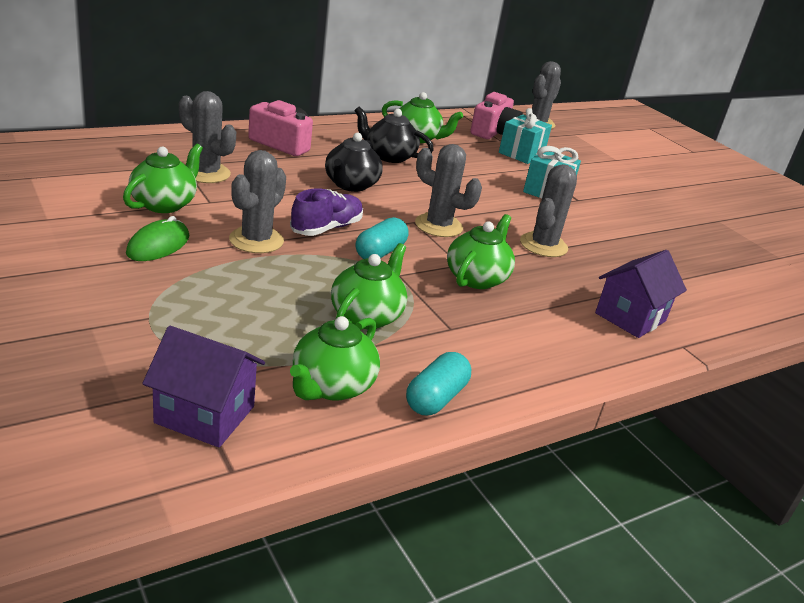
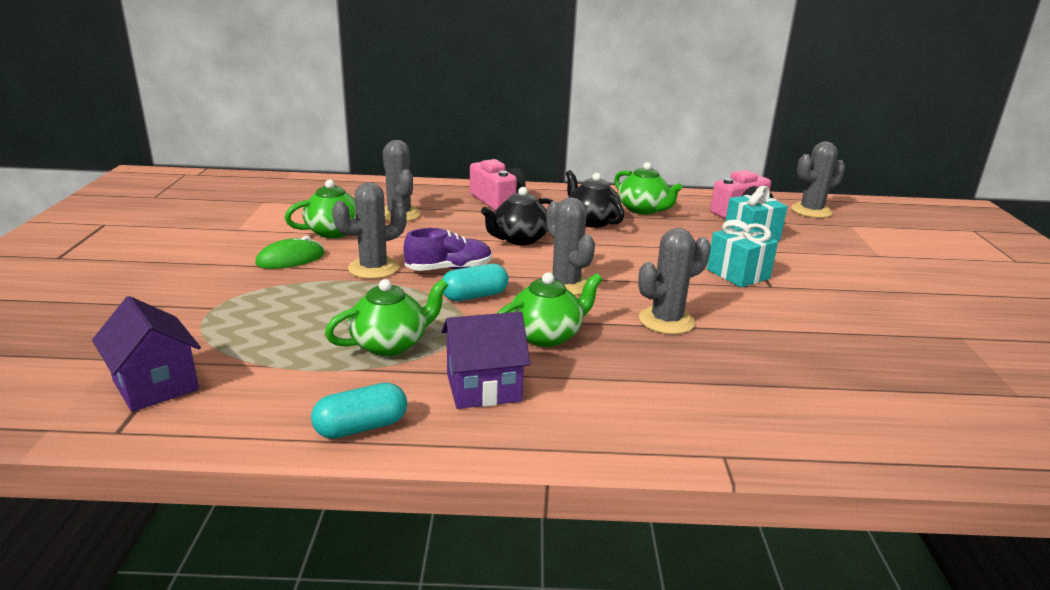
camera: 35 degrees right, 5 degrees down
(332, 386) = (281, 392): green teapot -> none
(630, 317) = (688, 410): purple house -> purple house (483, 387)

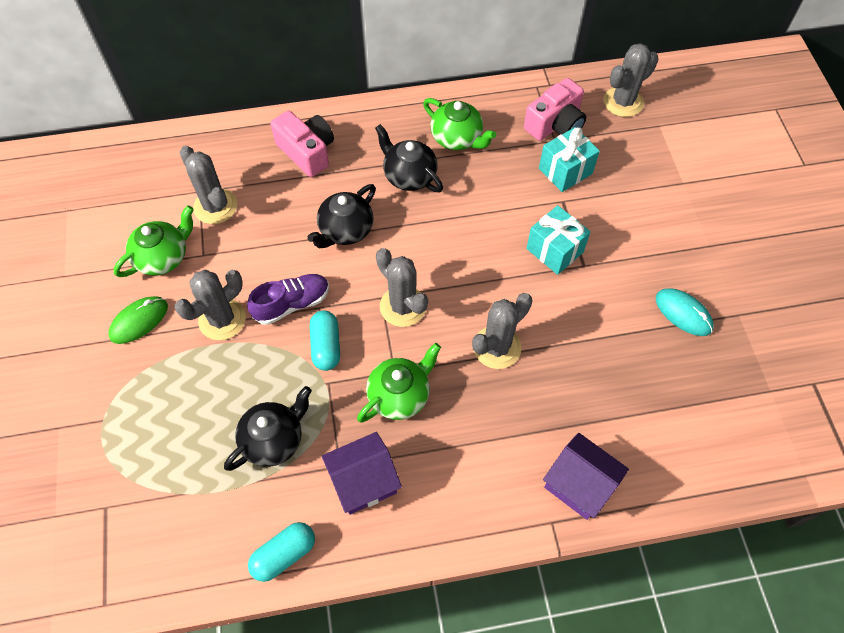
camera: 10 degrees left, 35 degrees up
(155, 385) = (106, 542): purple house -> purple house (578, 485)
(390, 344) = (274, 439): green teapot -> black teapot
(474, 296) = (326, 346): turquoise capsule -> turquoise capsule turned 60 degrees counterclockwise
(891, 328) = (683, 313): none -> turquoise mouse

